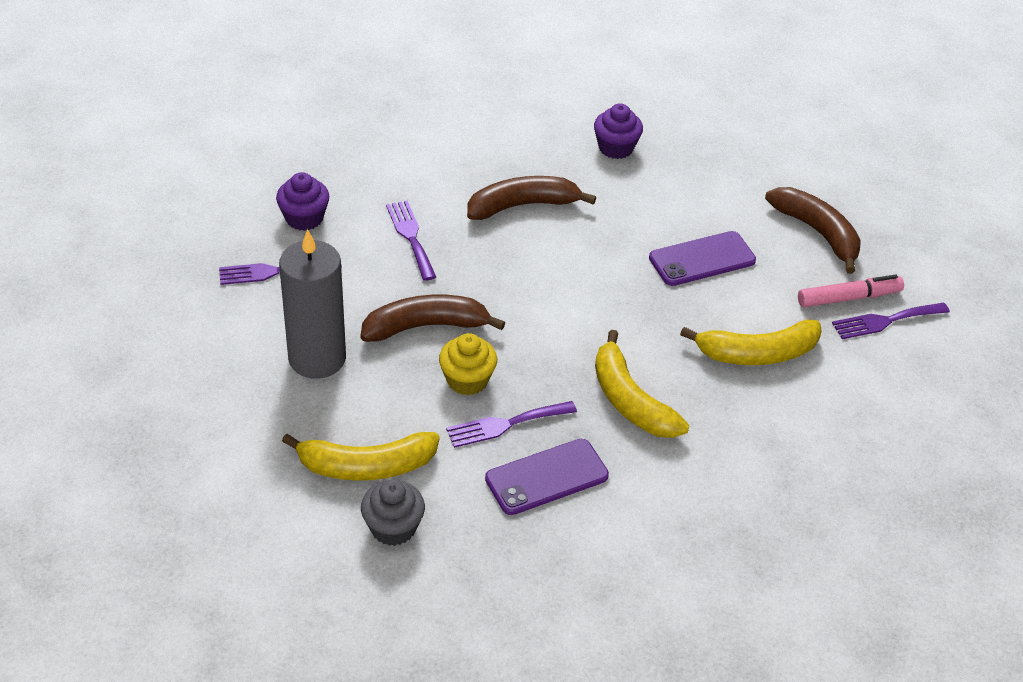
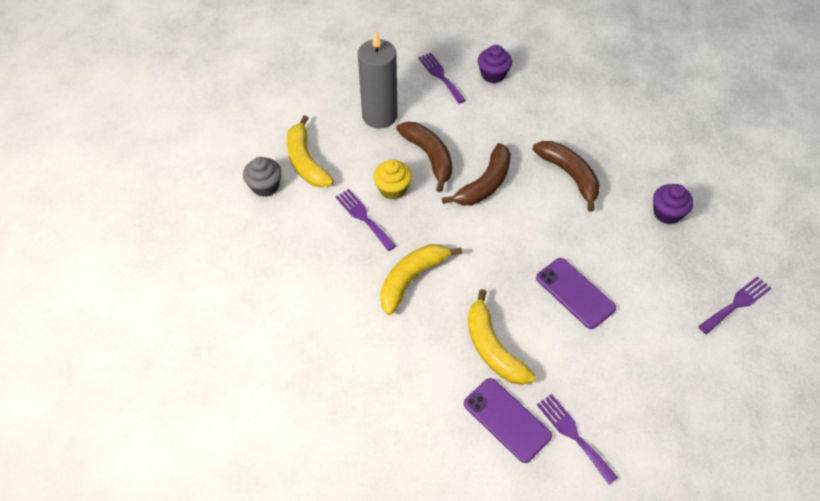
camera: 75 degrees right, 10 degrees up
(411, 236) = (505, 127): purple fork -> purple fork (737, 304)
(546, 477) = (328, 249): purple phone -> purple phone (507, 419)
(817, 232) = (652, 367): brown banana -> brown banana (485, 184)
(848, 298) = (586, 403): pink marker -> none

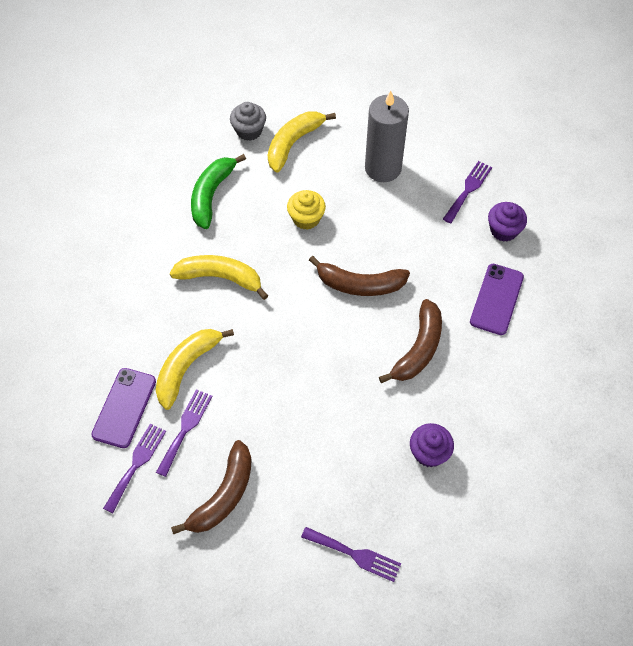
camera: 60 degrees right, 5 degrees up
(315, 246) = (211, 195): none -> green banana
(363, 217) = (261, 213): purple fork -> purple fork (185, 428)
(429, 157) = (361, 227): brown banana -> brown banana (223, 495)
(575, 293) = (282, 408): purple phone -> purple phone (496, 299)

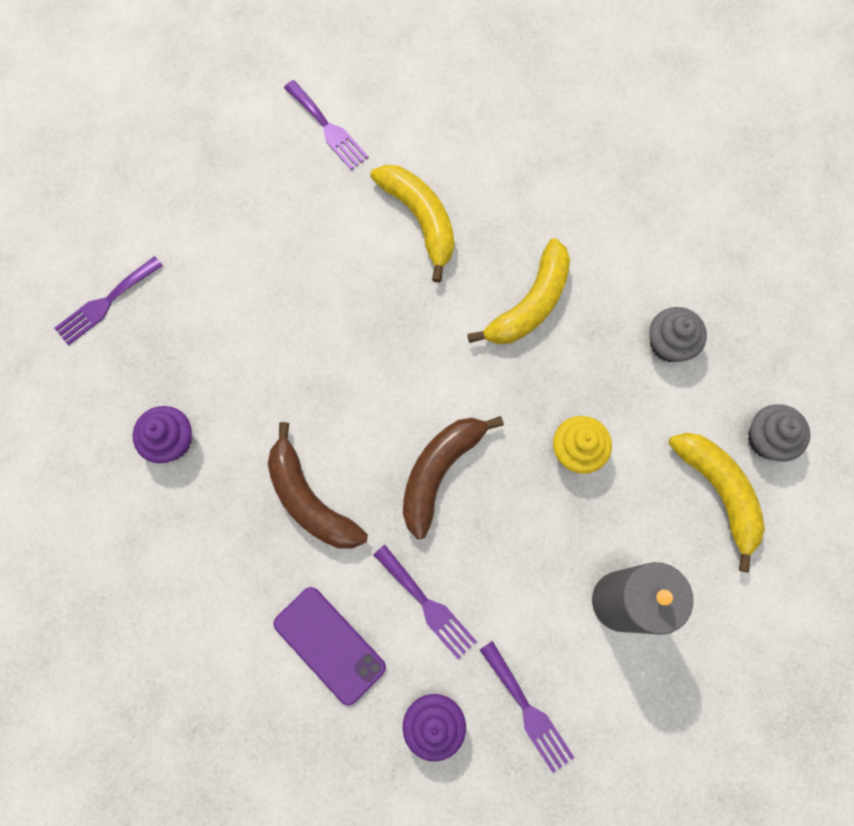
camera: 115 degrees right, 15 degrees up
(124, 408) = (402, 138): purple phone -> none
(185, 428) = (344, 190): purple fork -> purple fork (427, 605)
(211, 195) = (669, 343): green banana -> grey cupcake
(223, 495) = (245, 199): brown banana -> none

